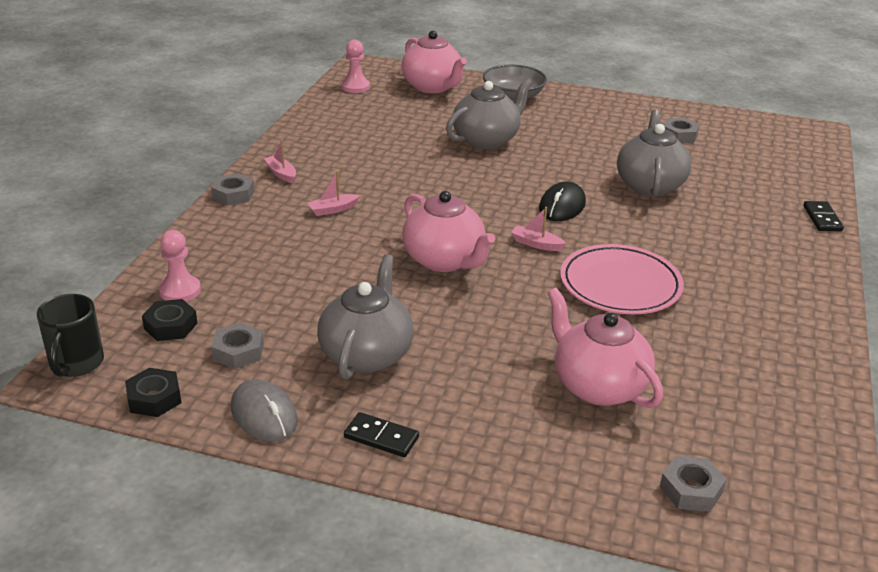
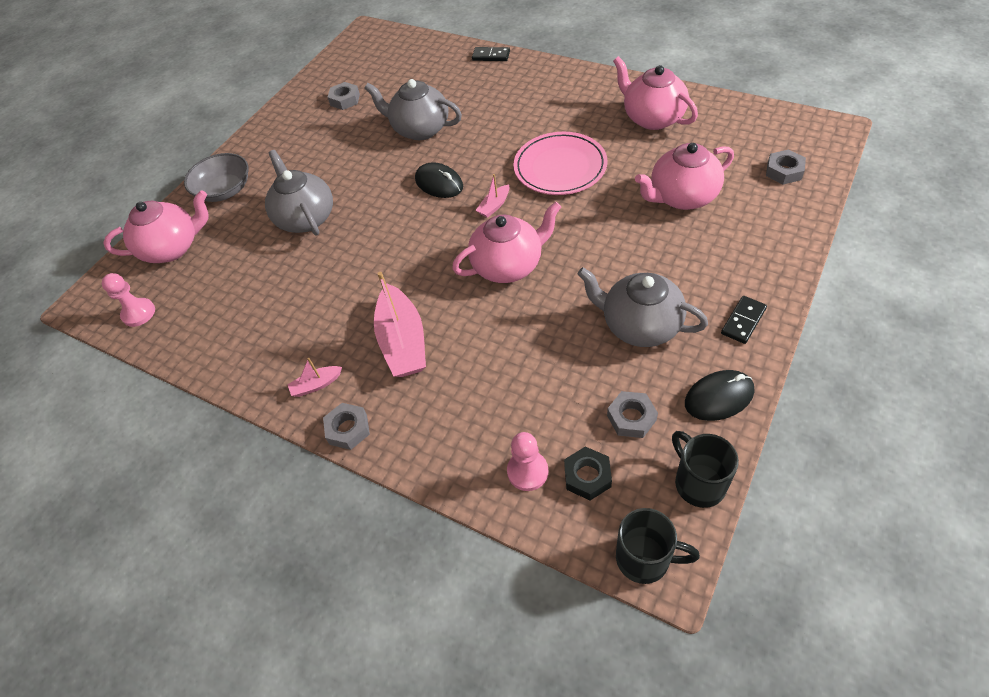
camera: 70 degrees left, 20 degrees up
(154, 398) = (698, 483): black nut -> black mug
(264, 415) = (719, 397): grey mouse -> black mouse
(333, 209) = (403, 341): pink boat -> pink boat, size x2.14
(758, 357) = (652, 118): none -> pink teapot

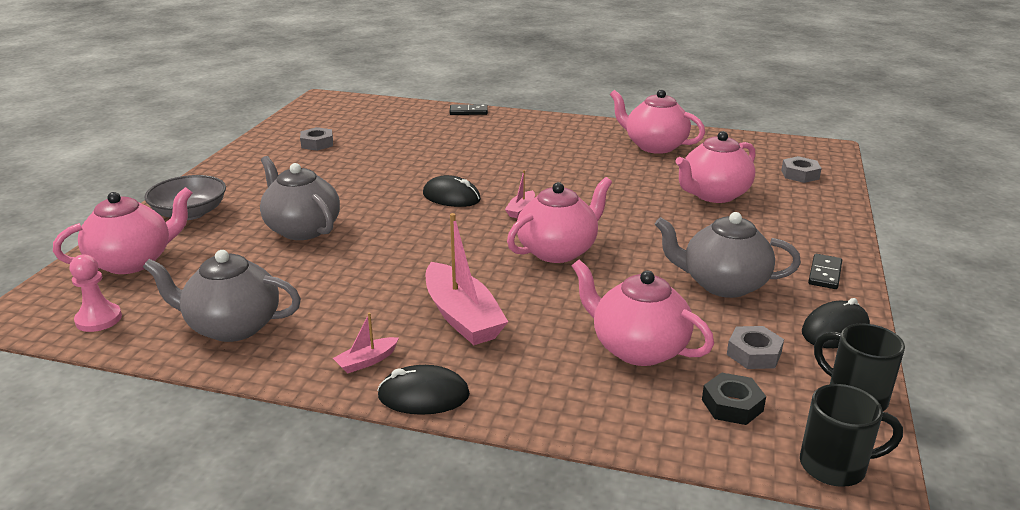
camera: 20 degrees left, 25 degrees down
(348, 429) = (423, 395): grey nut -> black mouse
(420, 129) = (413, 161): grey teapot -> grey teapot (232, 326)
(527, 471) = (662, 409): pink pawn -> none
(533, 398) = (638, 348): none -> pink teapot
(560, 167) = (578, 181): pink plate -> none

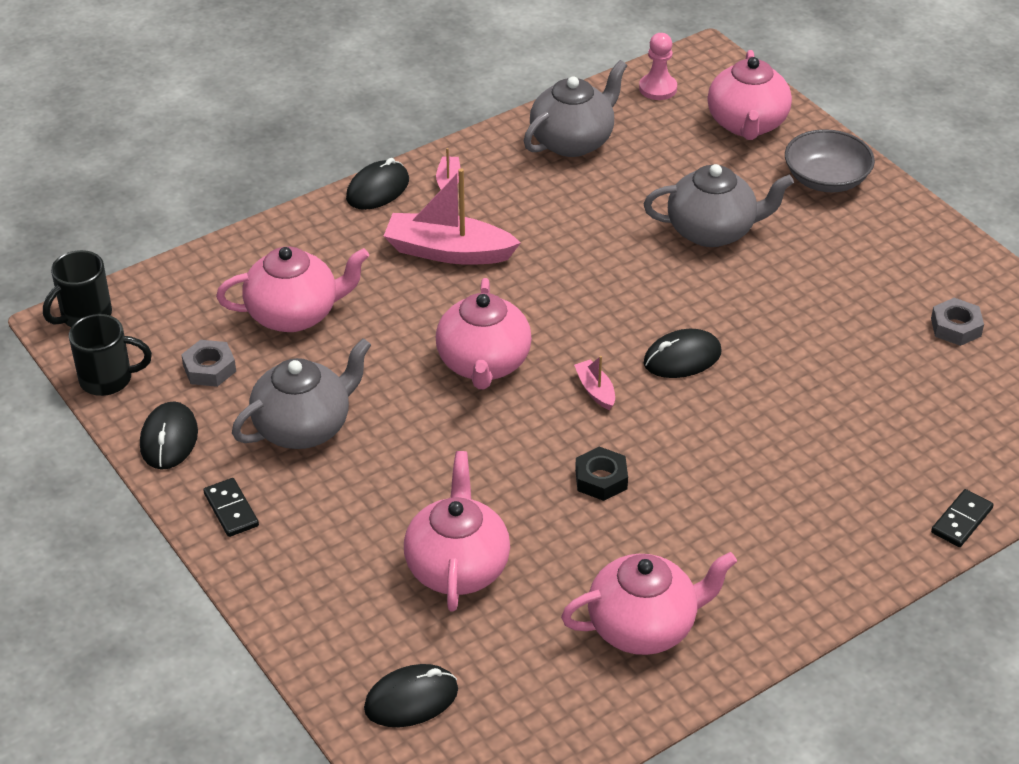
camera: 130 degrees right, 15 degrees up
(732, 405) = (184, 315): black nut -> black nut (601, 479)
(800, 174) = (411, 699): grey nut -> black mouse

